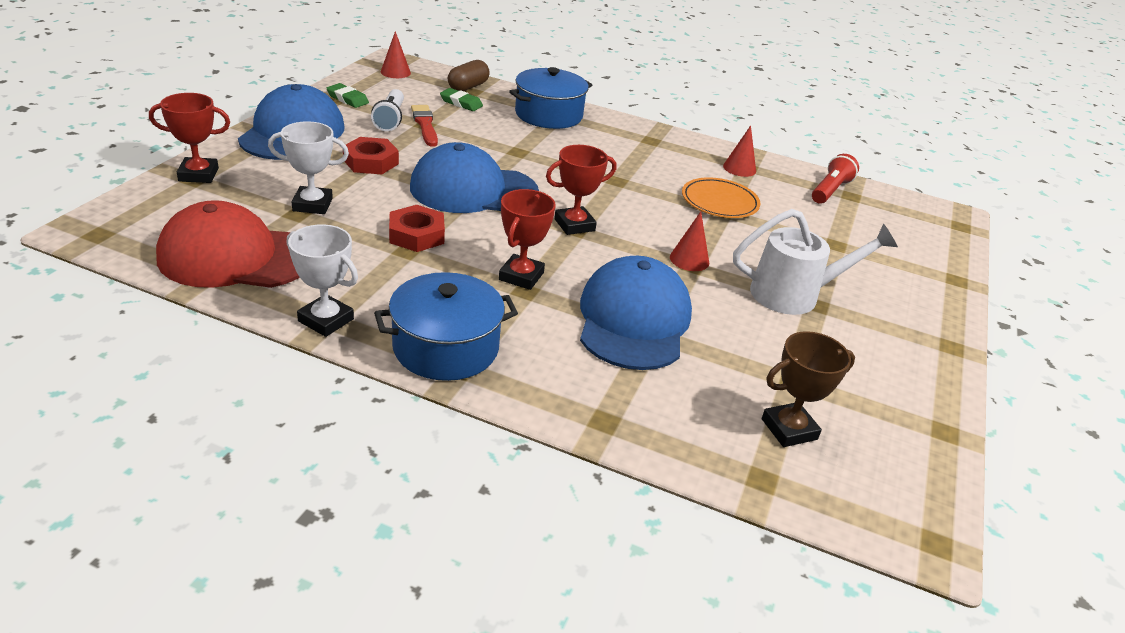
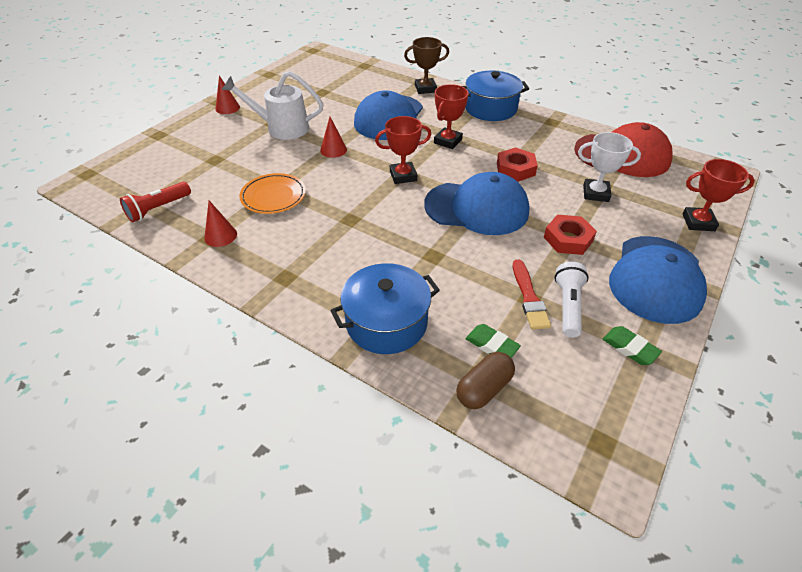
camera: 165 degrees left, 10 degrees up
(326, 320) = (554, 121): white trophy -> none
(395, 72) = (592, 429): red cone -> red cone (227, 108)
(789, 429) = (340, 77): brown trophy -> brown trophy (425, 89)

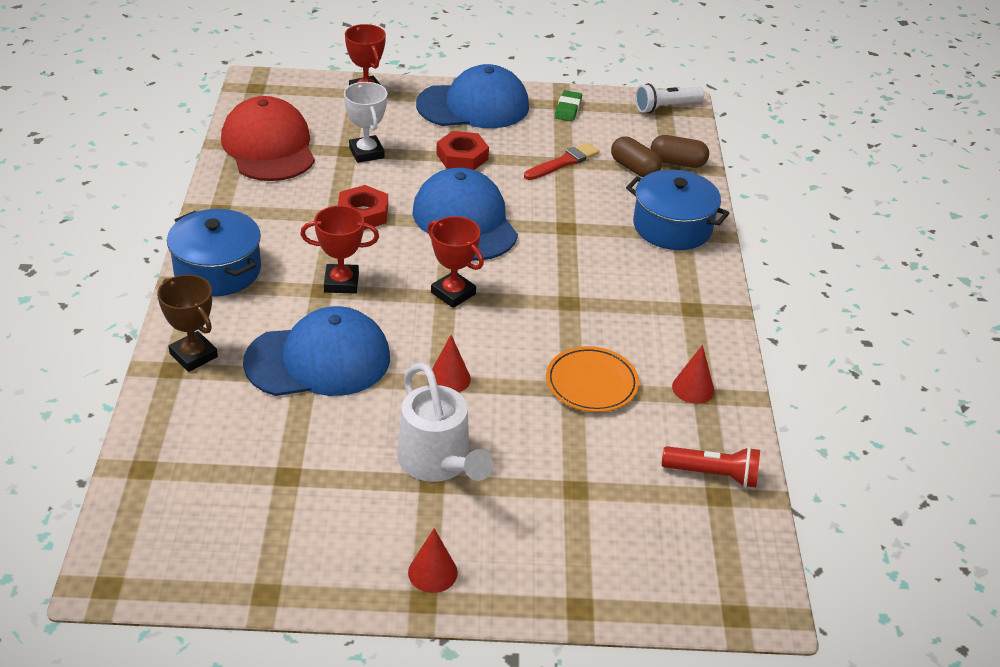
camera: 125 degrees left, 5 degrees down
(492, 345) = (634, 169): green eraser -> brown capsule
(568, 306) = (553, 142): white flashlight -> white flashlight (666, 107)

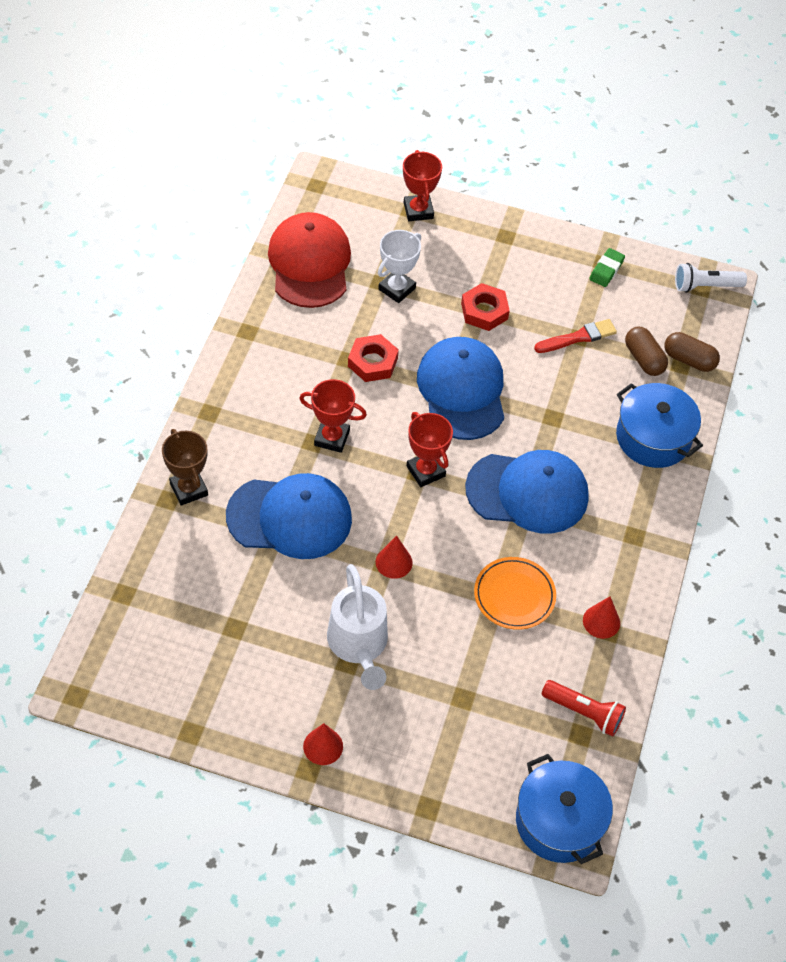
camera: 15 degrees right, 15 degrees up
(217, 270) = (230, 401): blue pot -> blue pot (559, 821)
(366, 153) = (397, 289): white trophy -> white trophy turned 45 degrees clockwise
(473, 106) = (515, 248): blue cap -> blue cap (527, 492)

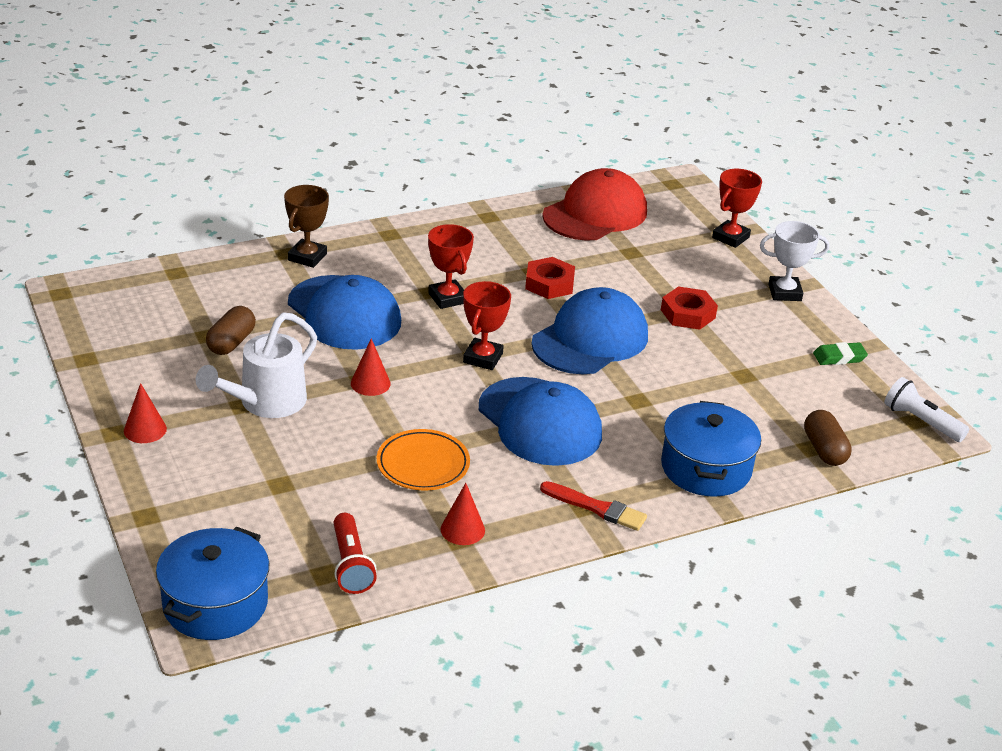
camera: 50 degrees right, 20 degrees down
(397, 289) = (638, 262): white trophy -> white trophy (784, 292)
(578, 337) = (743, 375): red brush -> red brush (596, 508)
(644, 359) = (781, 422): brown capsule -> brown capsule (231, 342)

